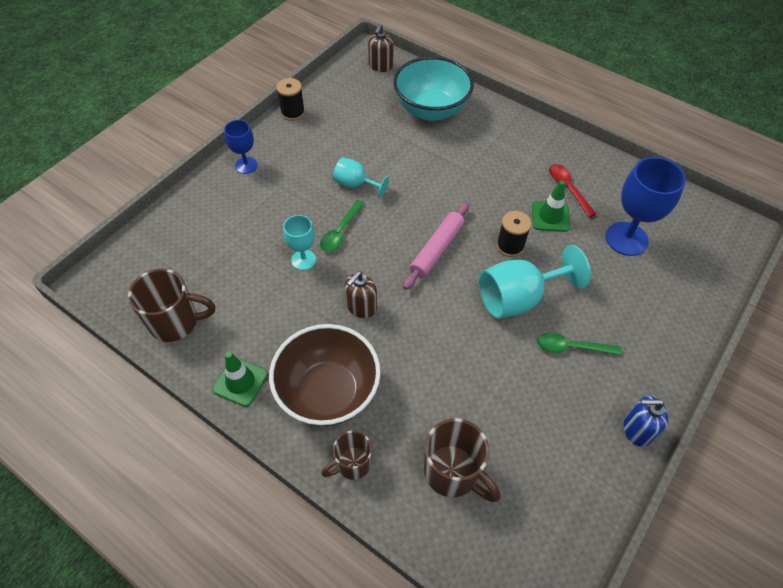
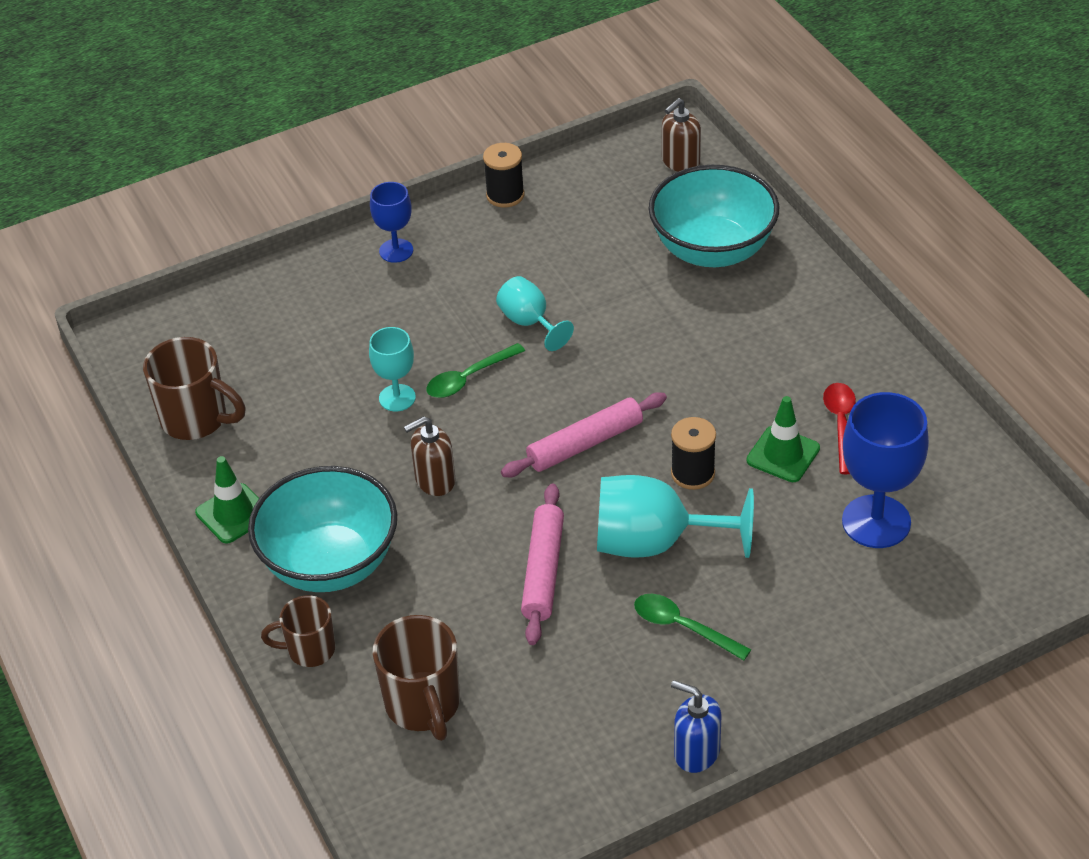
camera: 30 degrees right, 10 degrees down
(328, 392) = (330, 563): brown bowl -> turquoise bowl
(466, 343) = (543, 571): none -> pink rolling pin

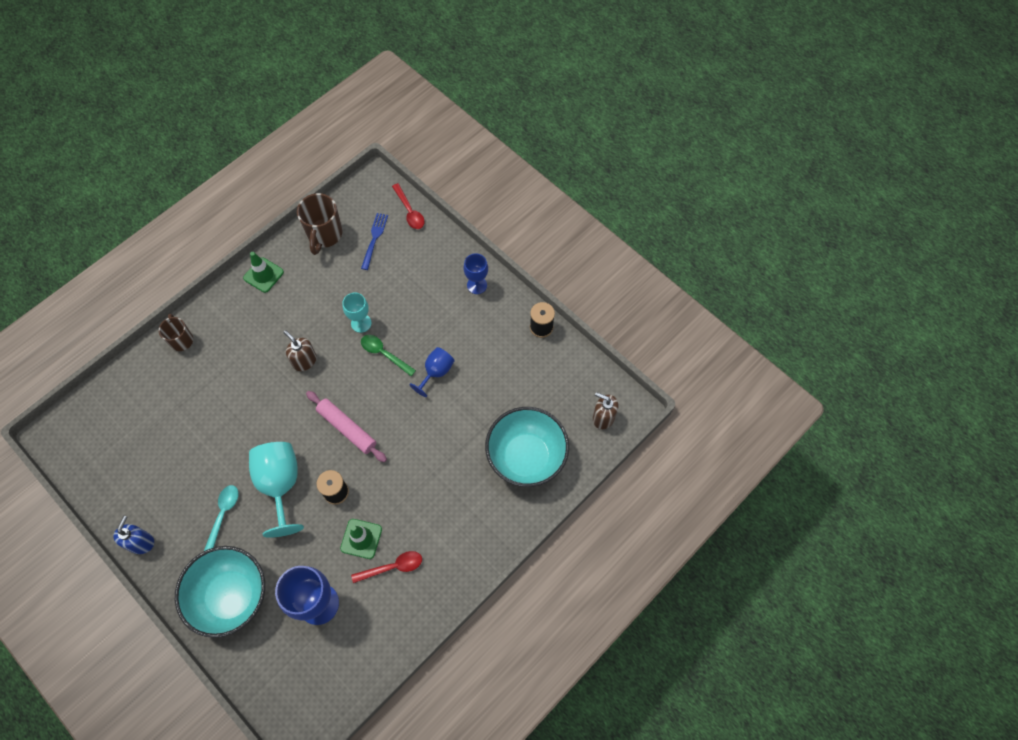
camera: 70 degrees right, 20 degrees up
(212, 305) = (409, 211): none -> red spoon
(242, 357) = (374, 239): none -> blue fork
(330, 563) = (238, 330): turquoise bowl -> turquoise bowl (231, 596)
(423, 706) = (154, 402): brown mug -> none
(529, 322) = (436, 372): turquoise goblet -> blue goblet
(543, 571) = (250, 433): pink rolling pin -> none
(682, 627) = (223, 514): green spoon -> turquoise spoon

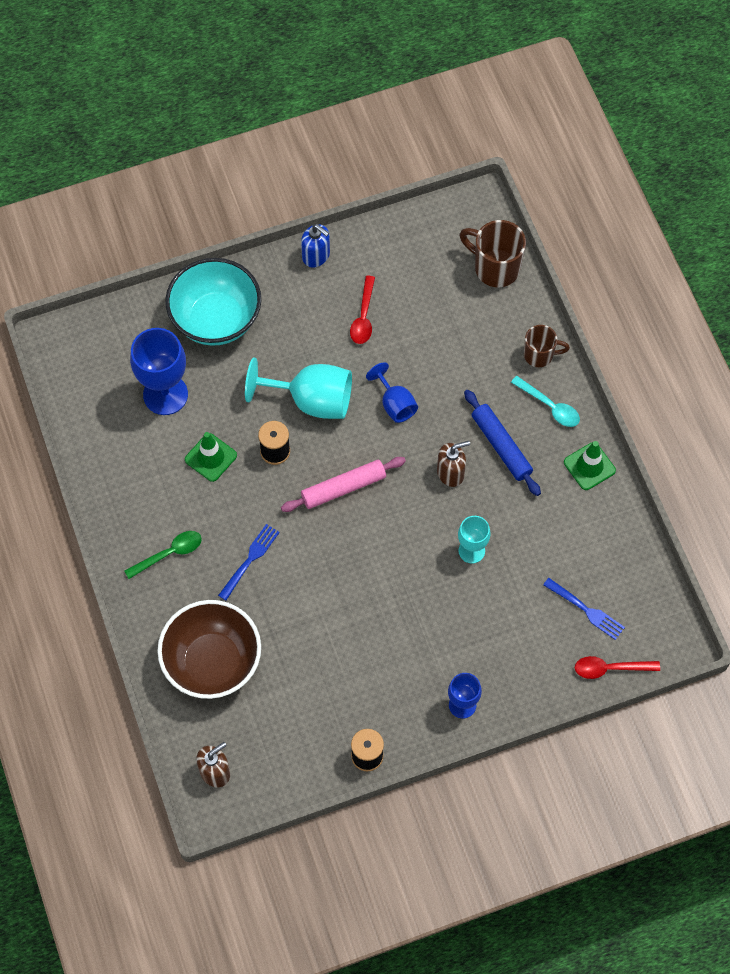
camera: 115 degrees right, 0 degrees up
(223, 514) = (306, 337): turquoise spoon -> turquoise spoon (550, 406)
(269, 336) = (501, 446): none -> blue rolling pin
(324, 235) = (618, 554): brown mug -> brown mug (495, 267)
(384, 354) = (418, 561): green spoon -> green spoon (169, 553)
(392, 567) = (164, 476): red spoon -> red spoon (363, 317)
(435, 468) = (250, 560): none -> blue fork
(436, 372) = (366, 608): blue goblet -> blue goblet (395, 404)
(526, 457) = (212, 662): turquoise bowl -> brown bowl

